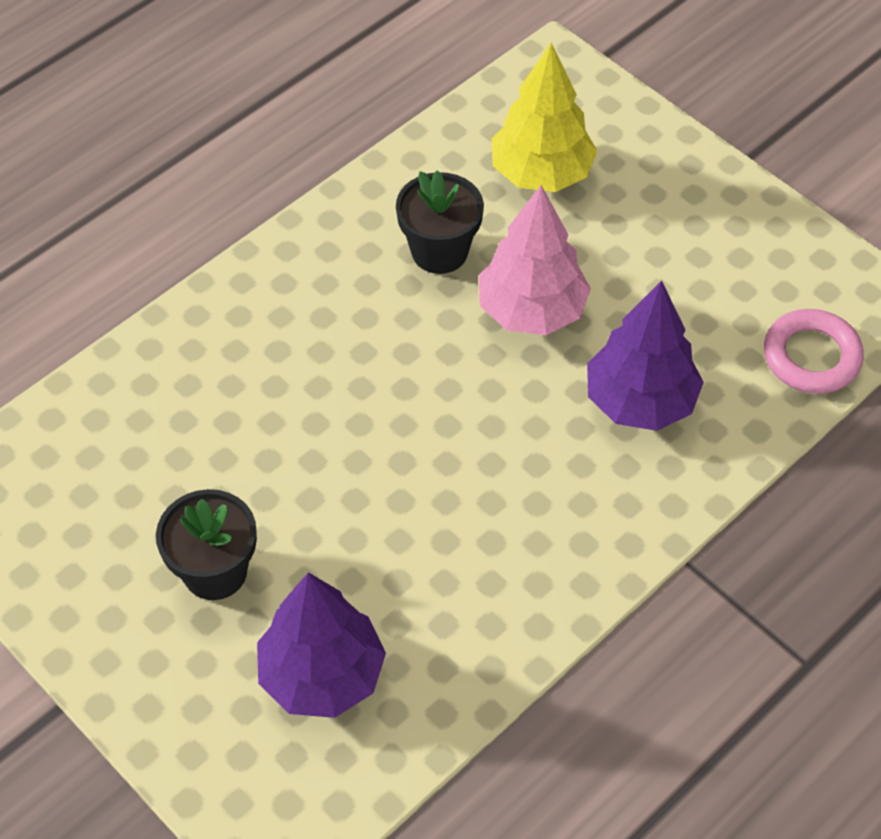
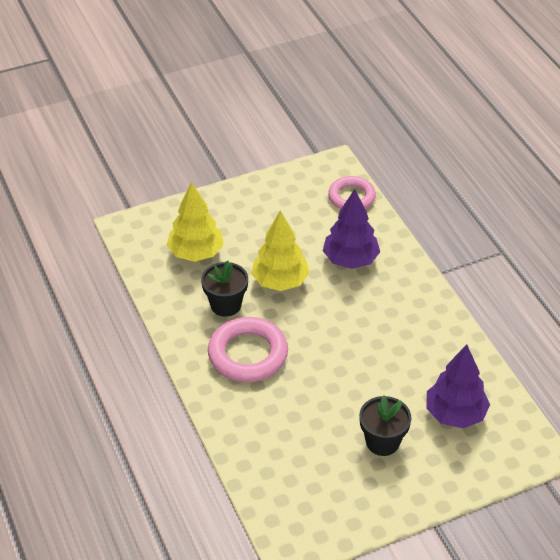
camera: 70 degrees left, 10 degrees down
(340, 316) = (248, 354): none -> pink ring
(532, 310) = (280, 281): pink tree -> yellow tree

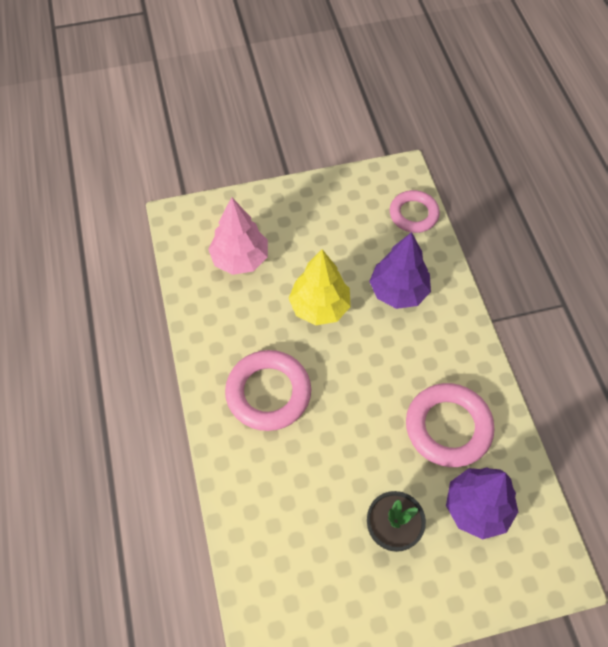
camera: 10 degrees right, 15 degrees up
(196, 253) = (240, 259): yellow tree -> pink tree
(225, 305) = (257, 327): black flower pot -> none
(417, 358) = (448, 427): none -> pink ring

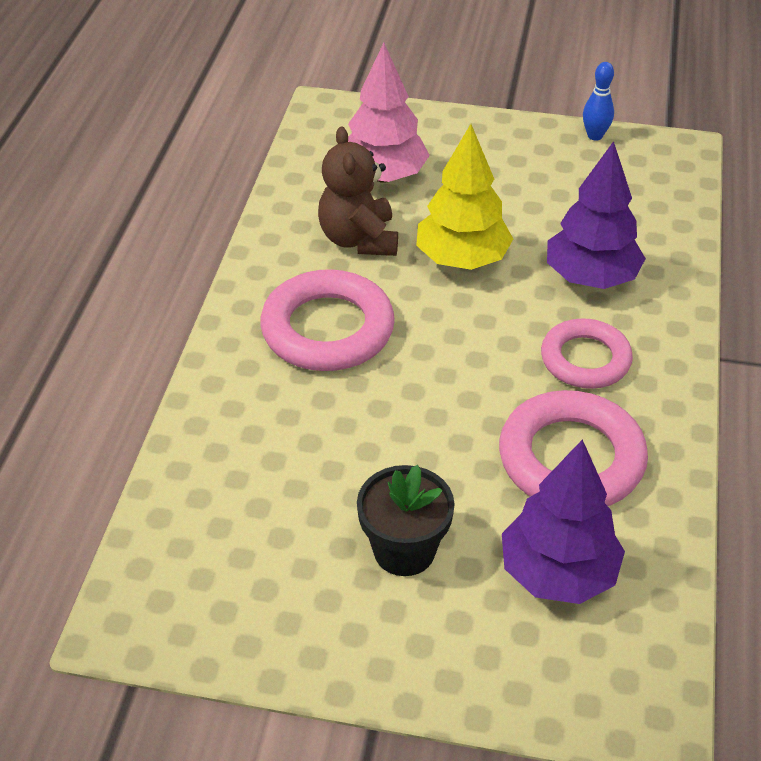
camera: 25 degrees right, 15 degrees down
(251, 316) = (359, 239): none -> brown teddy bear
(349, 178) = (595, 136): none -> blue bowling pin
(413, 214) = (668, 200): pink ring -> pink ring (585, 359)

